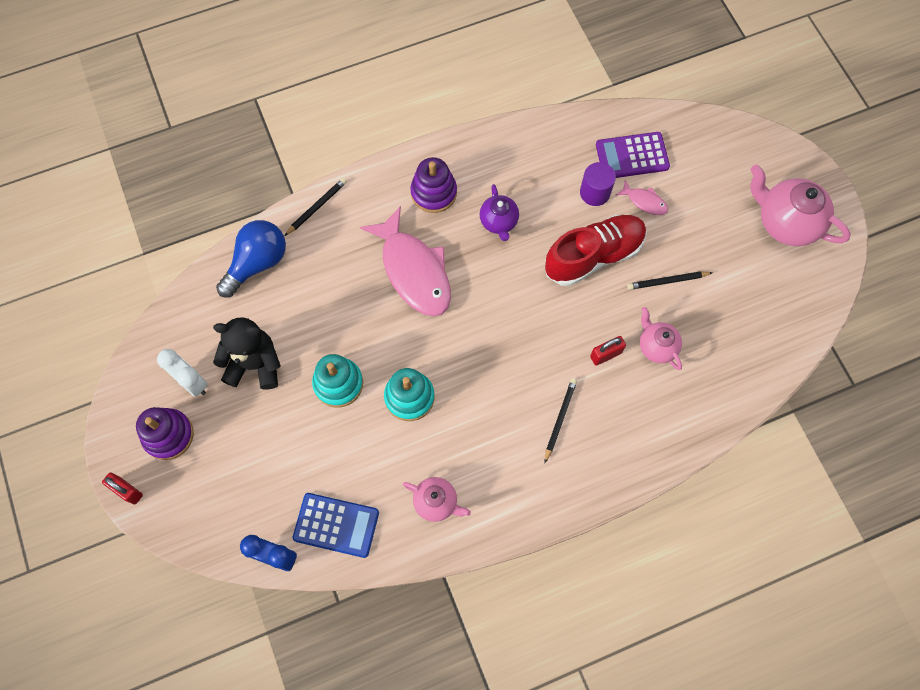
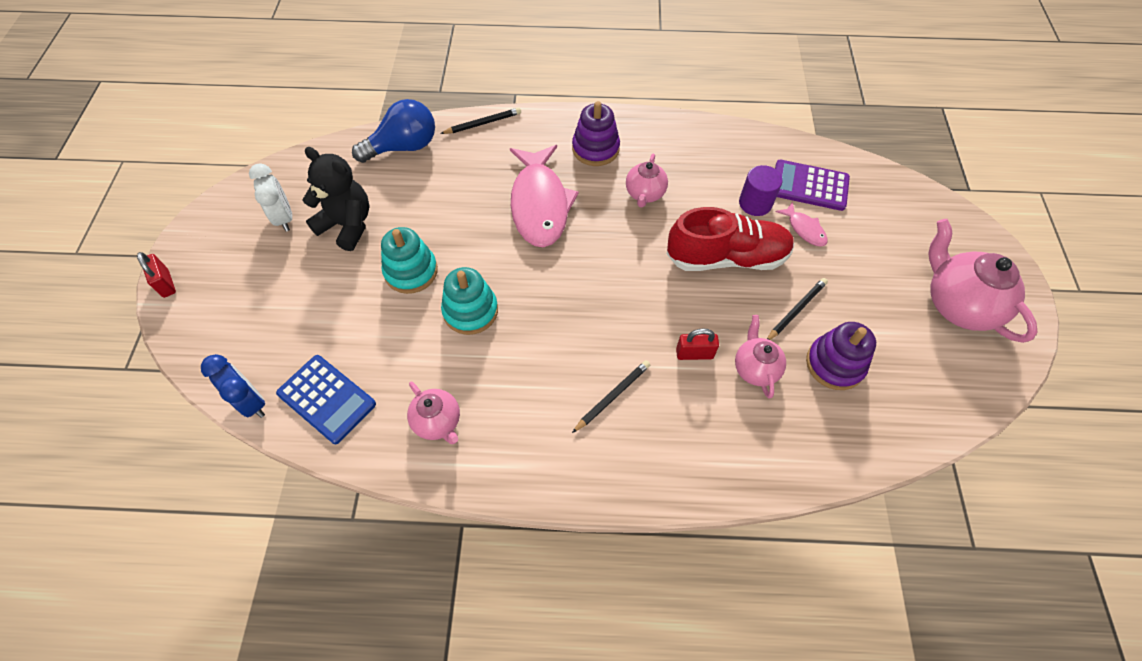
camera: 25 degrees right, 10 degrees down
(168, 435) = (233, 252): purple stacking toy -> purple stacking toy (834, 364)
(499, 222) = (645, 194): purple teapot -> pink teapot
(667, 281) = (796, 310): black pencil -> black pencil turned 120 degrees clockwise

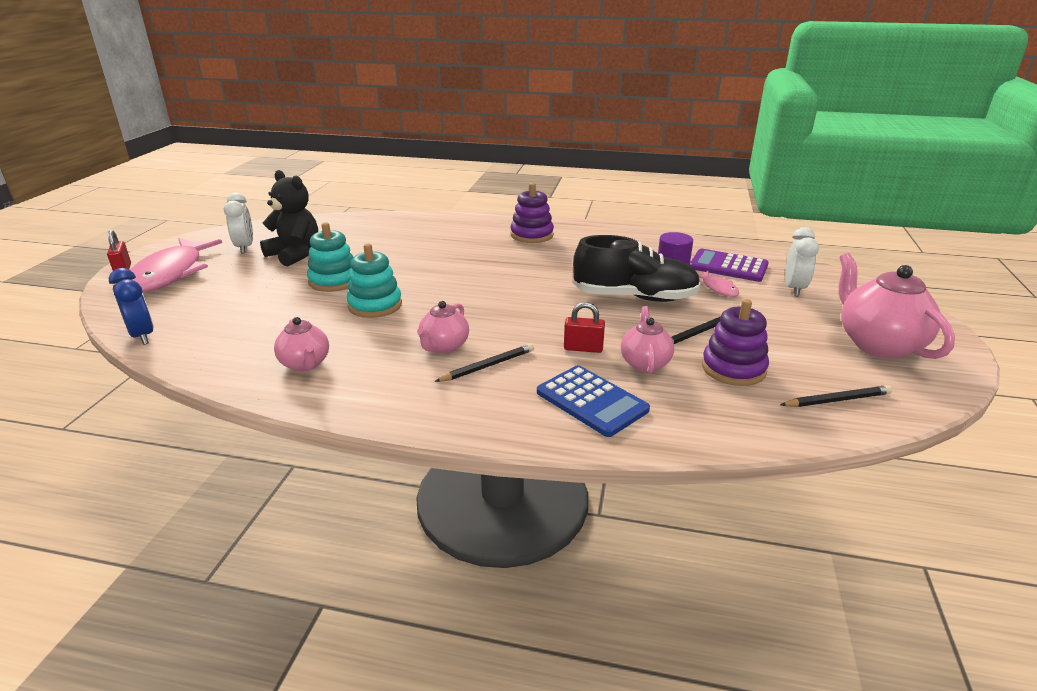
camera: 10 degrees right, 30 degrees down
(326, 399) = (211, 341): blue calculator -> blue calculator (591, 401)
(403, 147) = (366, 223): blue light bulb -> none
(483, 123) = (439, 217): black pencil -> black pencil (837, 400)
(540, 204) = (468, 257): pink fish -> pink fish (170, 274)
(645, 194) = (567, 259): pink teapot -> pink teapot (444, 347)
(726, 257) = (635, 297): red shoe -> black shoe
(877, 219) = (794, 289): none -> white clock

